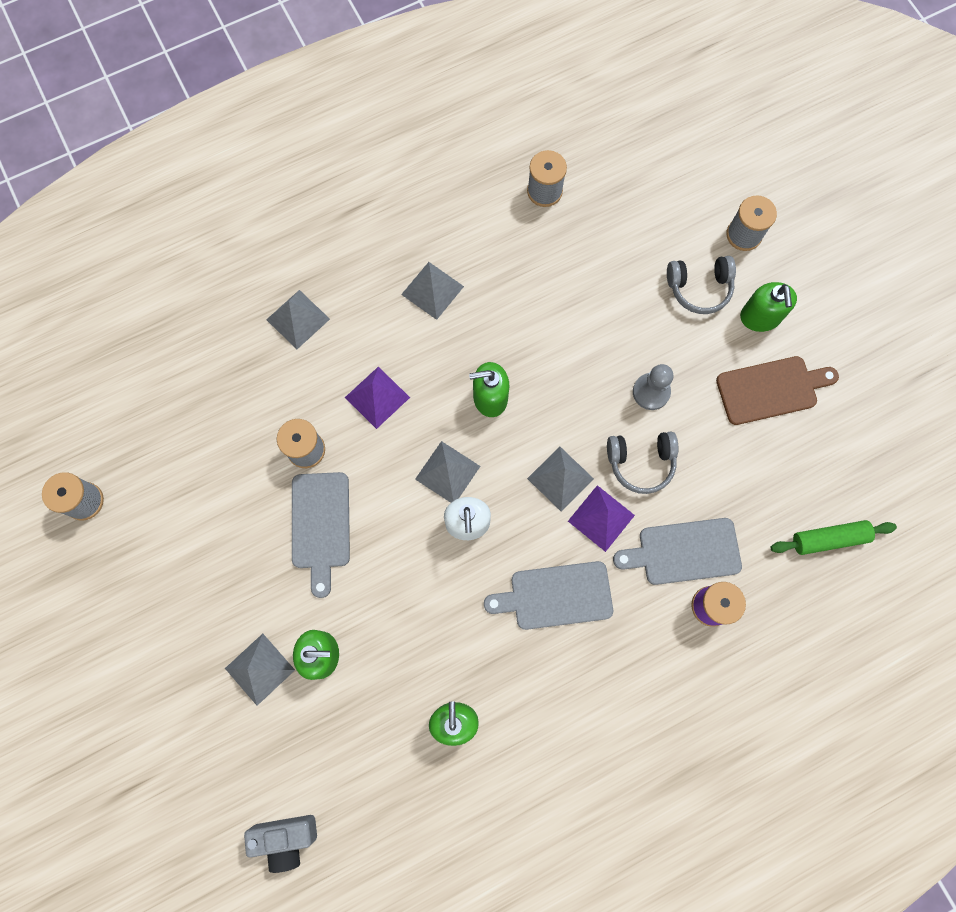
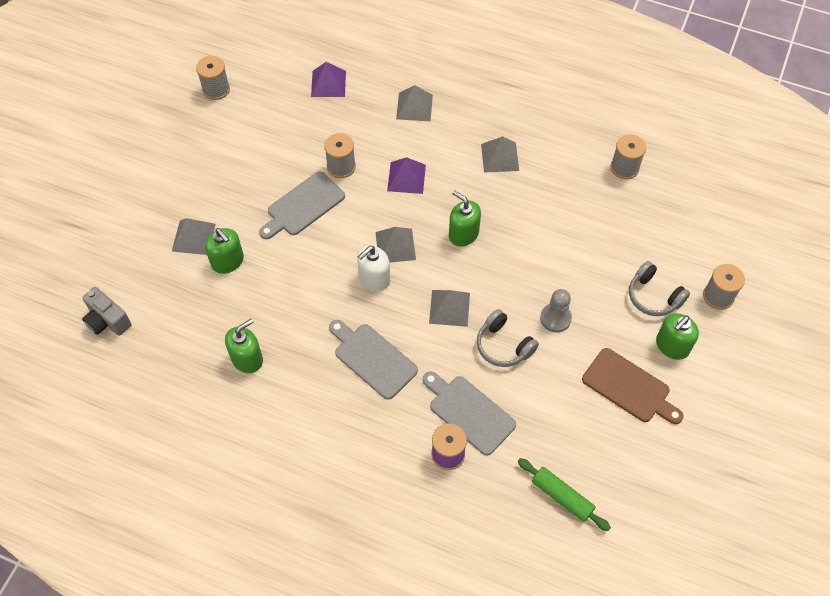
camera: 50 degrees right, 15 degrees down
(601, 518) = (446, 348): purple pyramid -> purple pyramid (328, 83)

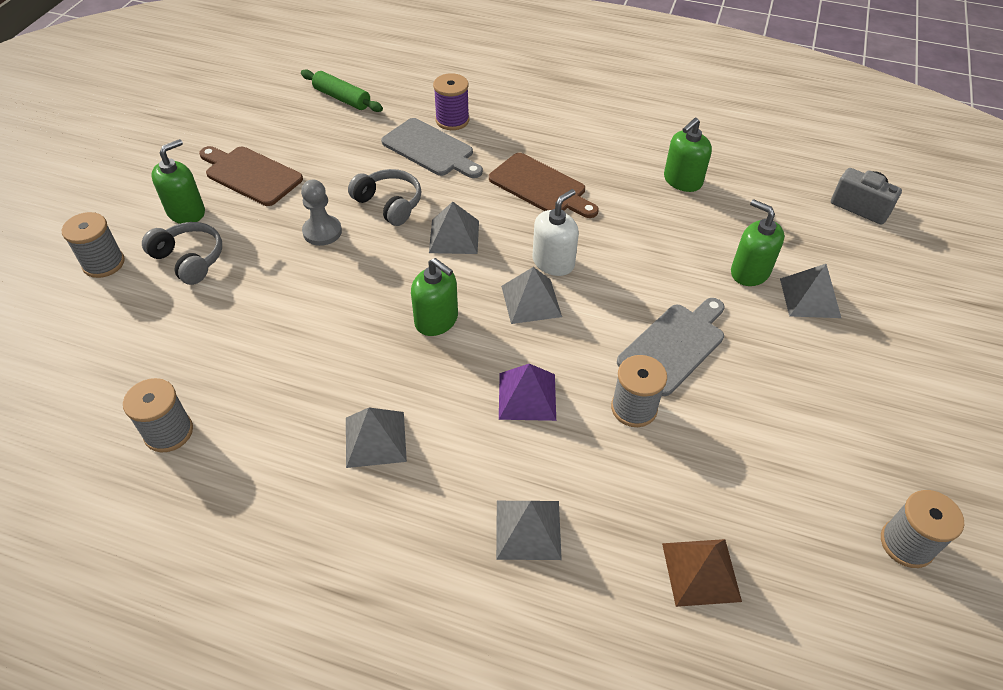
camera: 175 degrees right, 10 degrees down
(328, 83) = (701, 572): purple pyramid -> brown pyramid
(373, 358) = (540, 187): grey cutting board -> brown cutting board

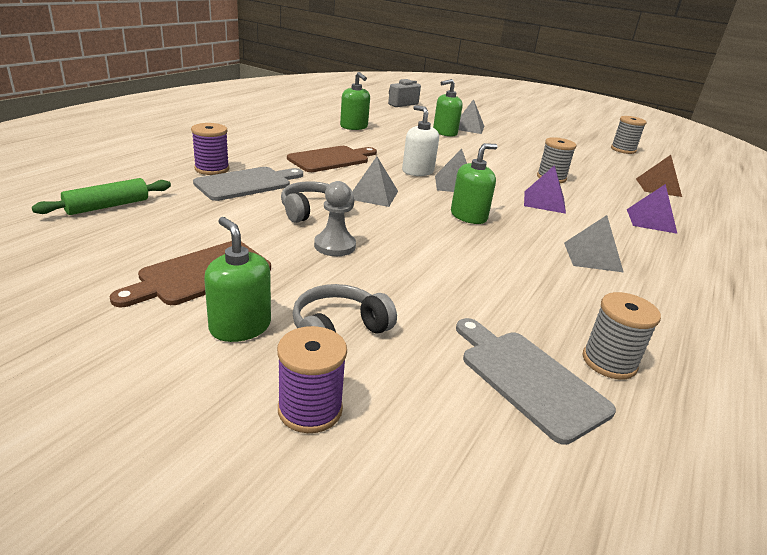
camera: 80 degrees left, 20 degrees down
(103, 263) = (310, 409): grey spool -> purple spool
(528, 529) = (651, 221): grey pyramid -> purple pyramid
(674, 346) = (501, 159): grey cutting board -> grey cutting board (528, 379)

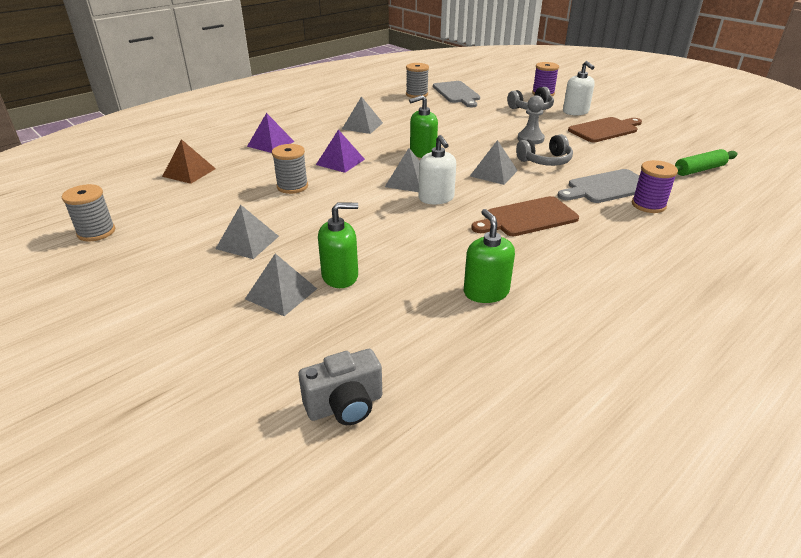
camera: 160 degrees left, 5 degrees up
(240, 327) = (575, 112): green soap dispenser -> white soap dispenser
(522, 145) = (247, 242): none -> grey pyramid

